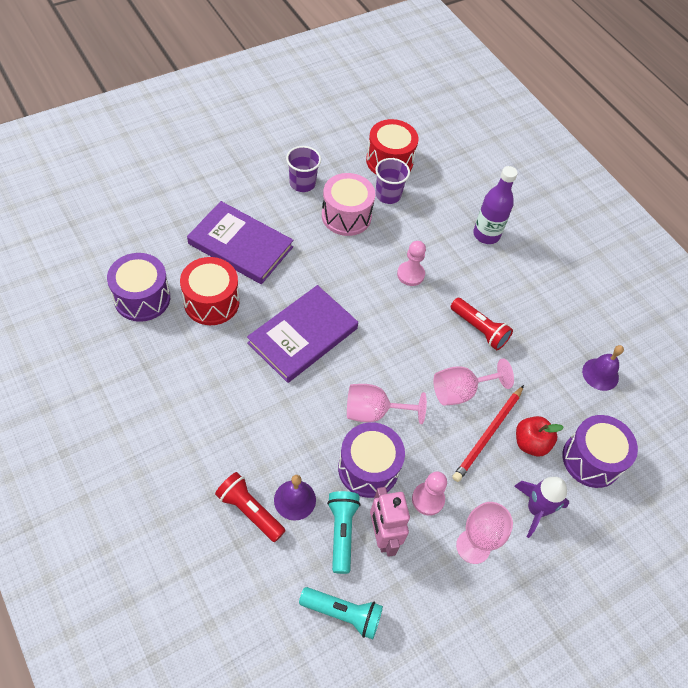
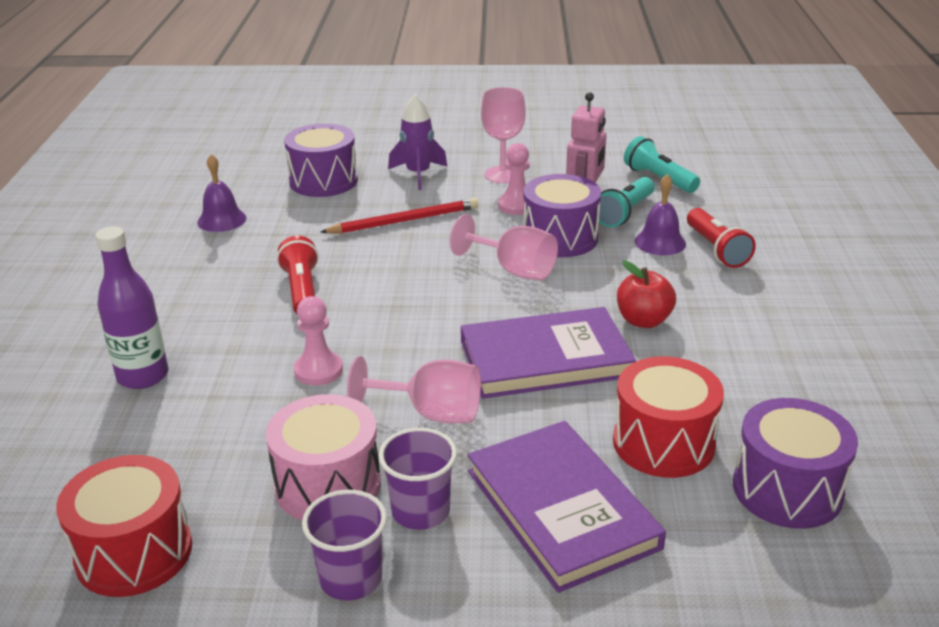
camera: 140 degrees left, 25 degrees down
(388, 195) = (215, 491): purple cup -> purple cup (420, 511)
(461, 391) = (393, 254): pink goblet -> pink goblet (431, 413)
(530, 443) = (368, 204): red apple -> red apple (643, 320)

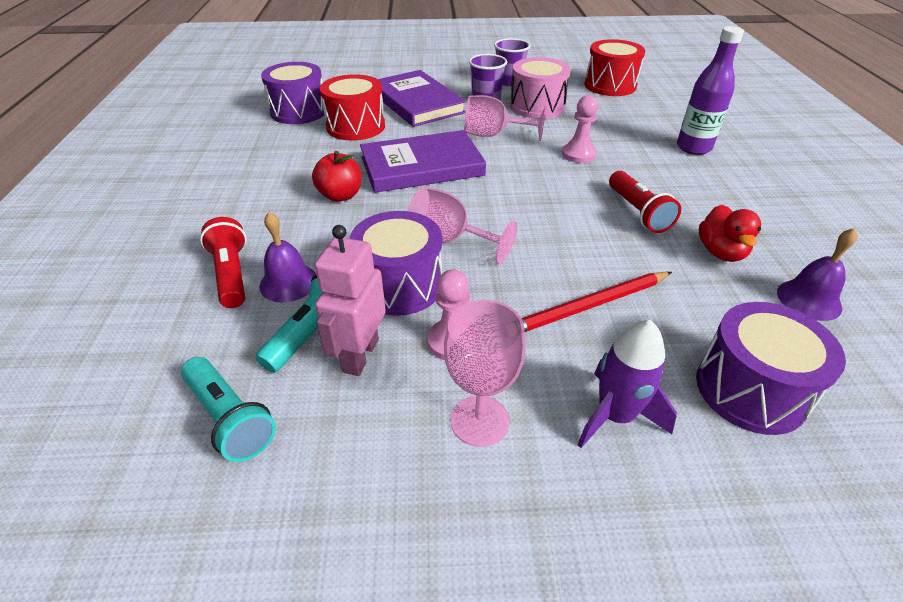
camera: 175 degrees right, 10 degrees up
(254, 253) = (720, 252): none -> red duck

